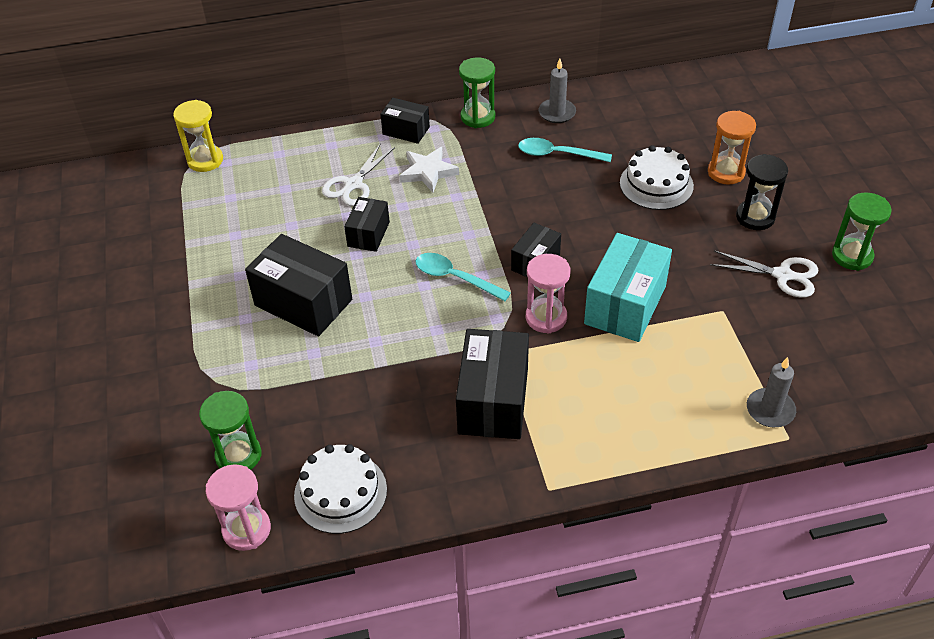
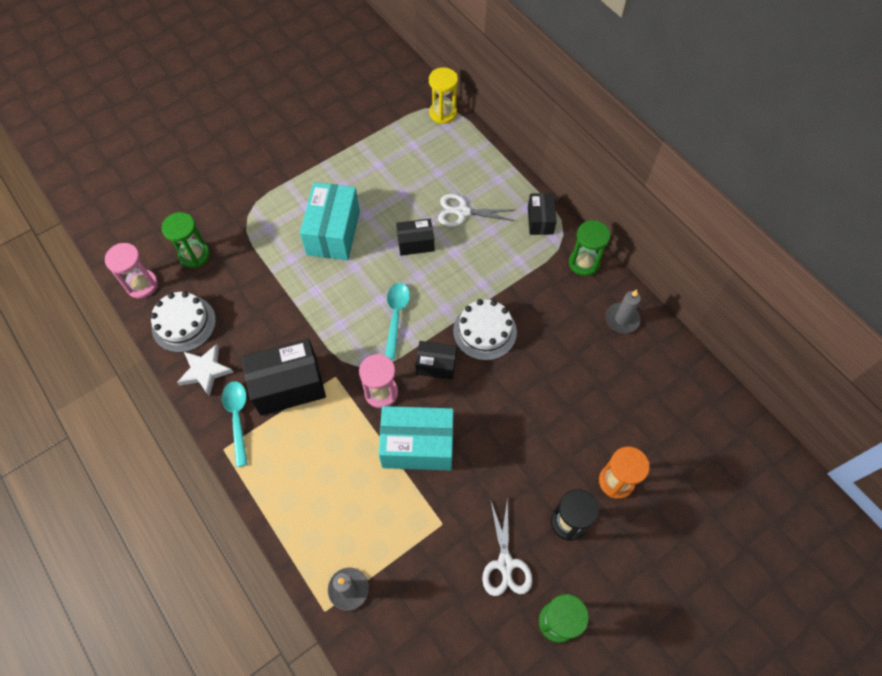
camera: 65 degrees right, 15 degrees up
(303, 302) = (333, 233): black box -> turquoise box
(428, 172) = (500, 254): white star -> white star (205, 371)
(557, 154) = (569, 338): turquoise spoon -> turquoise spoon (237, 418)
(656, 184) = (570, 427): white cake -> white cake (485, 331)

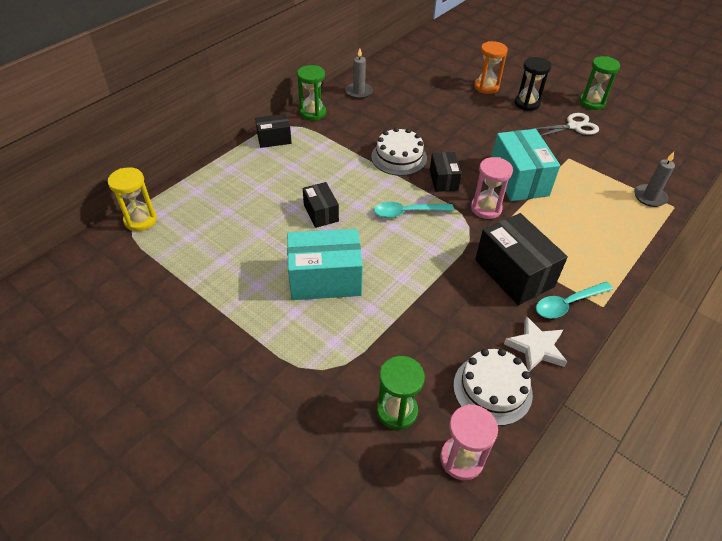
camera: 105 degrees left, 15 degrees down
(462, 212) = (275, 187): white scissors -> none

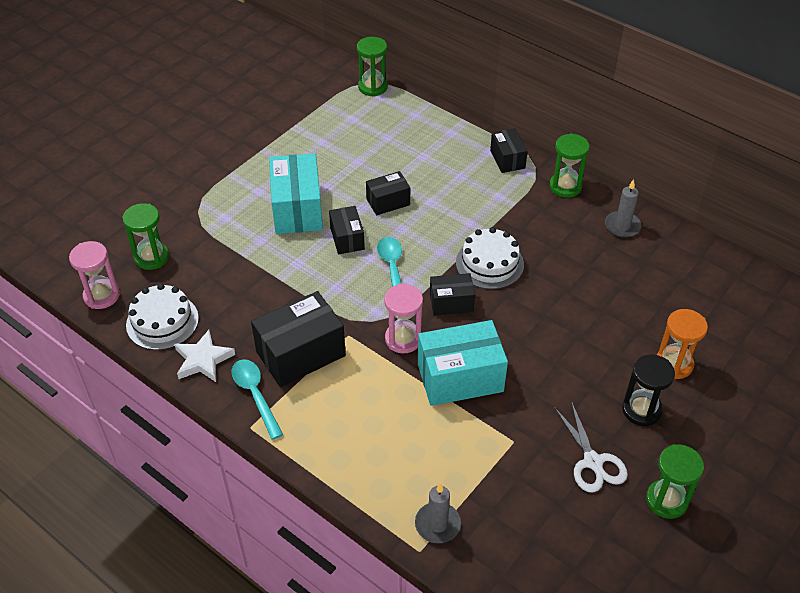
camera: 90 degrees right, 0 degrees up
(140, 220) = (372, 87): yellow hourglass -> green hourglass
(369, 241) = (347, 238): none -> black box

